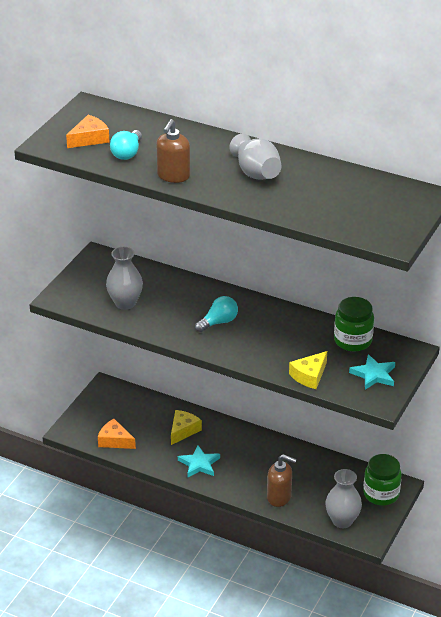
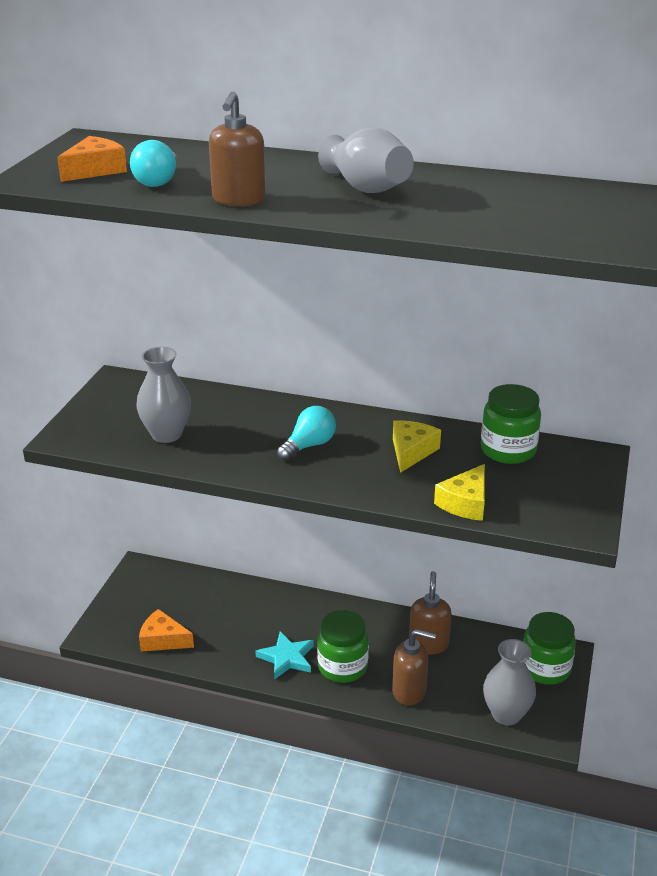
camera: 10 degrees left, 5 degrees down
(183, 430) = (255, 614): yellow cheese -> yellow cheese (411, 452)
(237, 475) = (342, 666): none -> green jar
(302, 466) = (428, 644): none -> brown soap dispenser
(374, 375) = (558, 491): turquoise star -> none

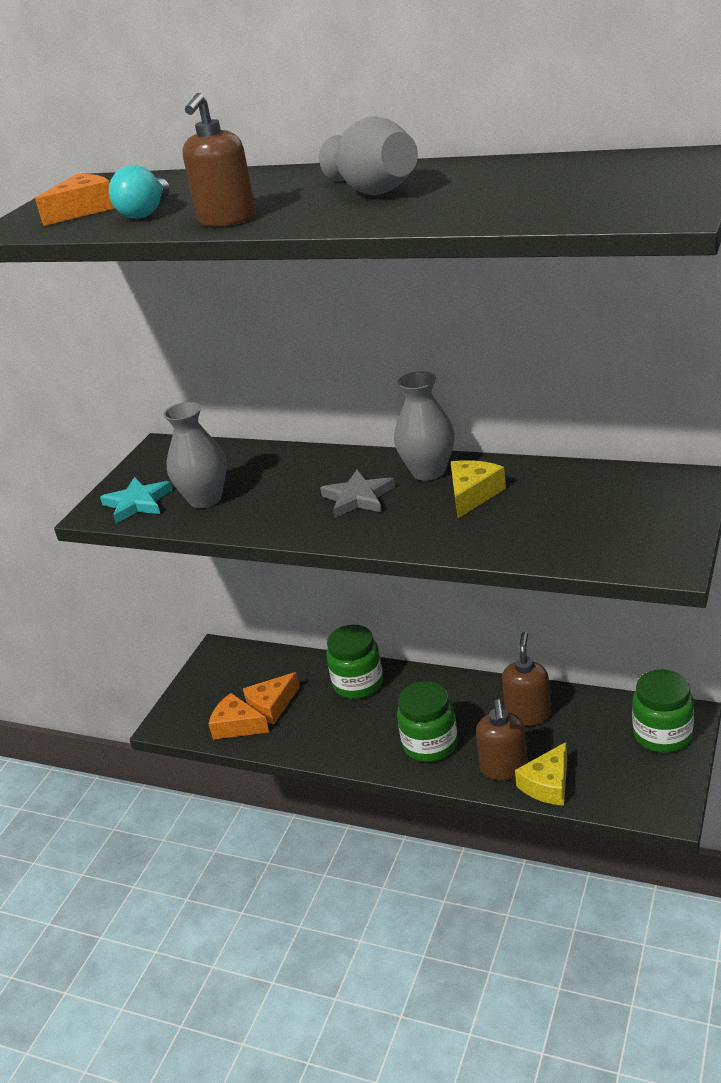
camera: 10 degrees right, 0 degrees up
(194, 623) = (272, 706): none -> orange cheese
(286, 658) = (369, 738): turquoise star -> turquoise star (137, 503)
(309, 445) = (358, 498): turquoise light bulb -> grey star
(409, 691) = (504, 768): brown soap dispenser -> brown soap dispenser turned 75 degrees clockwise
(465, 503) = (529, 546): yellow cheese -> yellow cheese (548, 784)
(506, 714) = (614, 789): grey vase -> grey vase (428, 472)
(508, 450) = (585, 484): green jar -> green jar (358, 684)

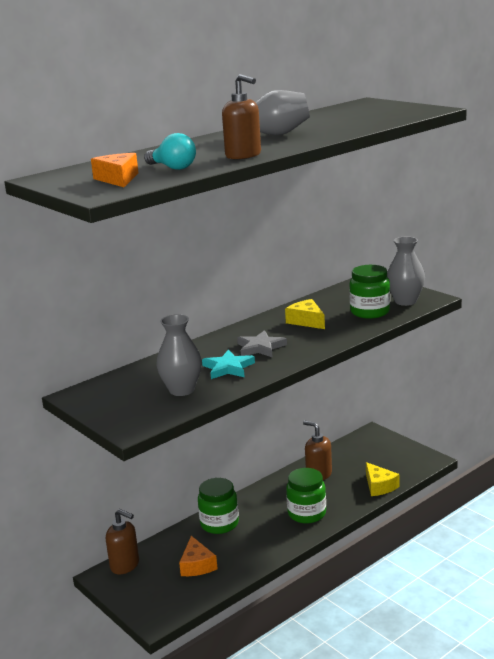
camera: 65 degrees left, 10 degrees down
(137, 503) = (145, 413): turquoise star -> turquoise star (228, 368)
(237, 726) = (199, 586): orange cheese -> none
(428, 472) = (263, 326): grey vase -> grey vase (405, 301)
(504, 768) = (353, 495): brown soap dispenser -> brown soap dispenser (125, 565)
(662, 735) = (378, 443): green jar -> green jar (370, 312)

